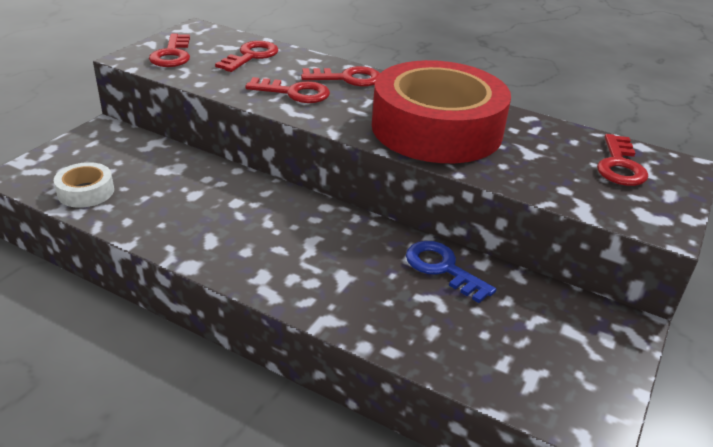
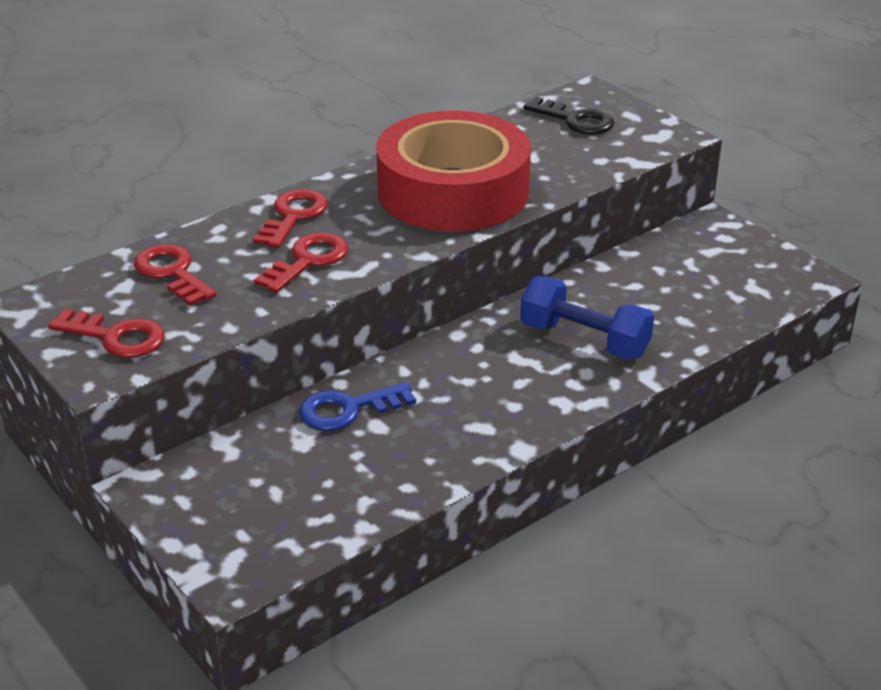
camera: 65 degrees left, 0 degrees up
(86, 192) = (319, 516): white tape -> none
(358, 273) = (584, 340): none -> blue dumbbell
(442, 268) = (600, 289): blue key -> blue key (348, 409)
(620, 165) = (575, 120): red key -> black key

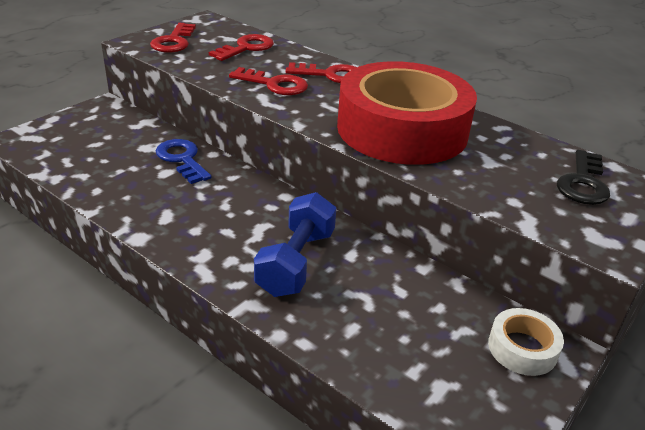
camera: 75 degrees right, 0 degrees up
(712, 239) = (522, 348): none -> white tape

